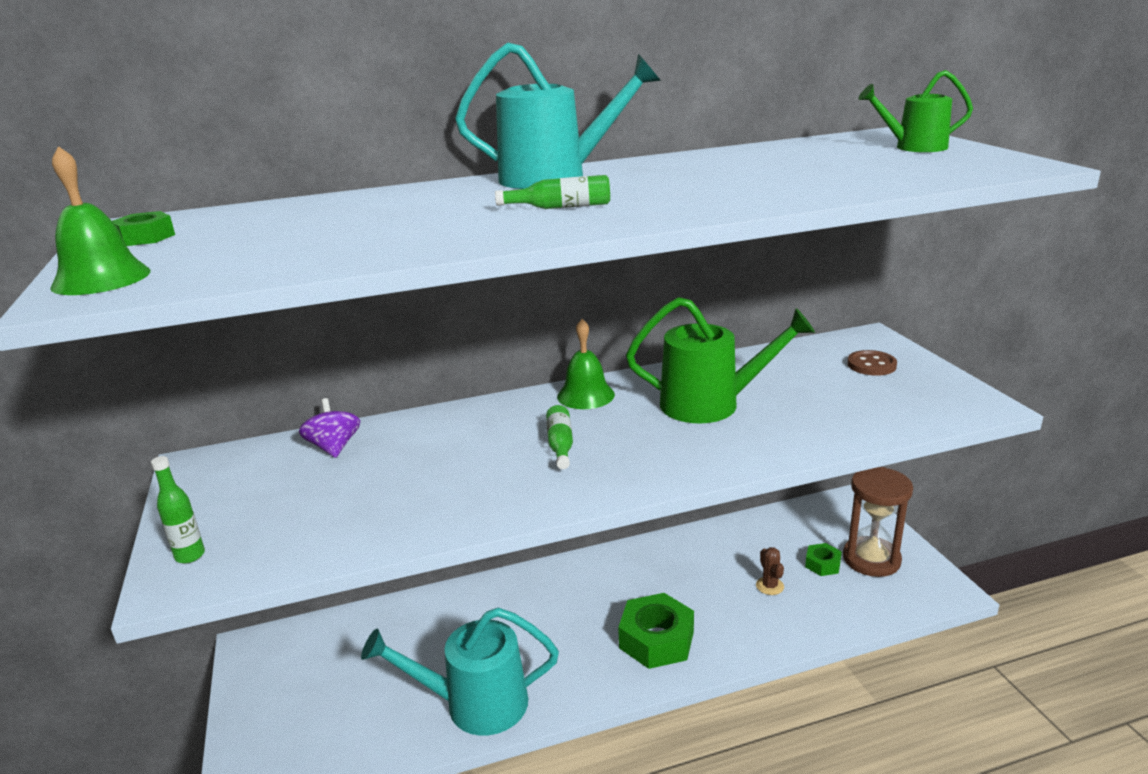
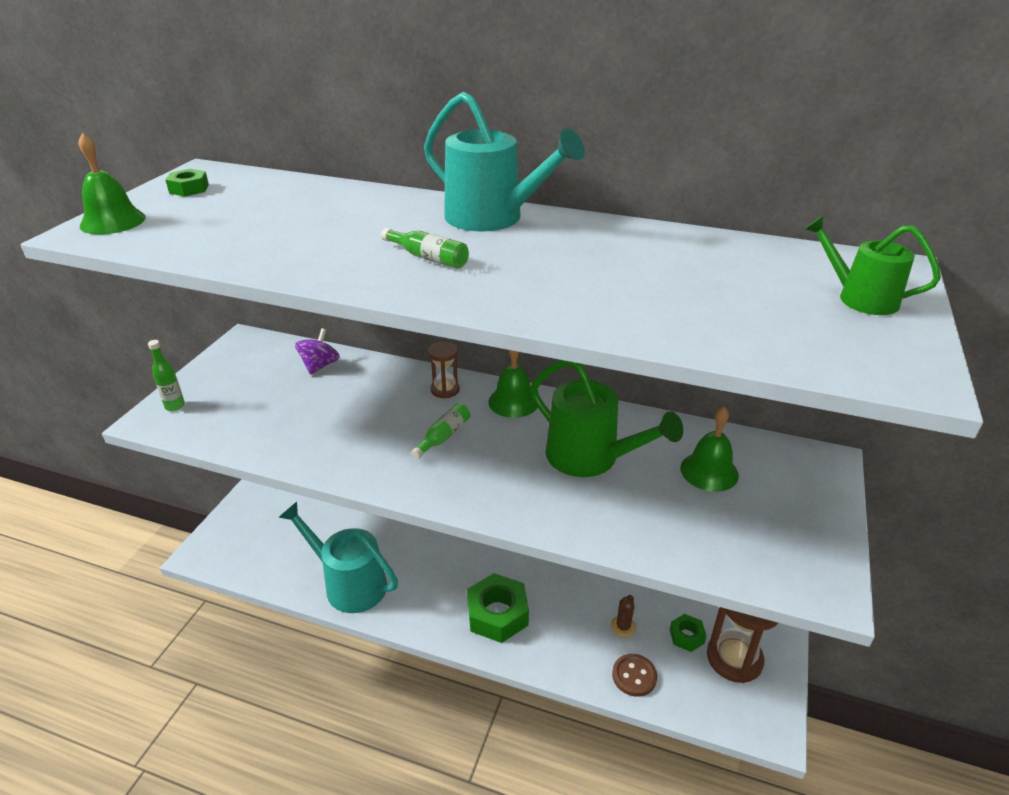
camera: 35 degrees right, 10 degrees up
(506, 412) = (445, 390): none -> brown hourglass
(808, 374) = (709, 471): none -> green bell
(871, 365) = (781, 491): brown button -> brown button (634, 676)

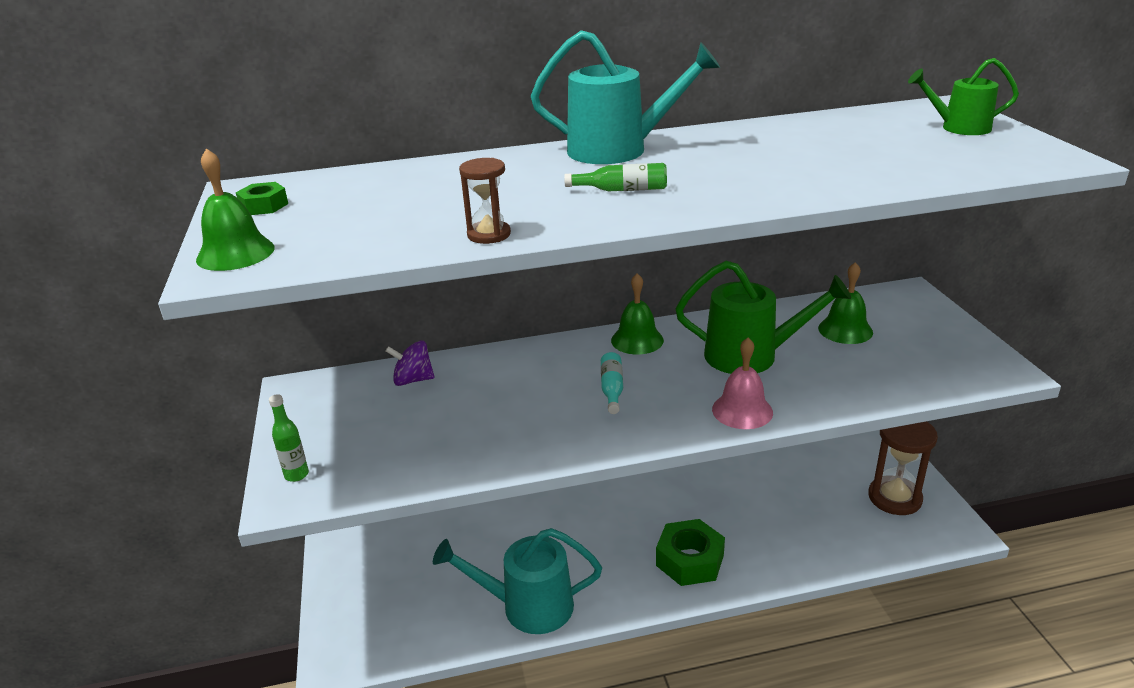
camera: 30 degrees left, 5 degrees down
(320, 365) = (413, 380): purple spinning top -> purple spinning top turned 75 degrees counterclockwise
(443, 436) = (612, 389): green bottle -> turquoise bottle
(445, 390) = (565, 354): brown hourglass -> brown hourglass (489, 235)
(521, 505) = (742, 410): none -> pink bell
(623, 627) = (797, 517): brown cactus -> none
(634, 676) = (840, 548): brown button -> none
(686, 636) = (848, 500): green nut -> none

